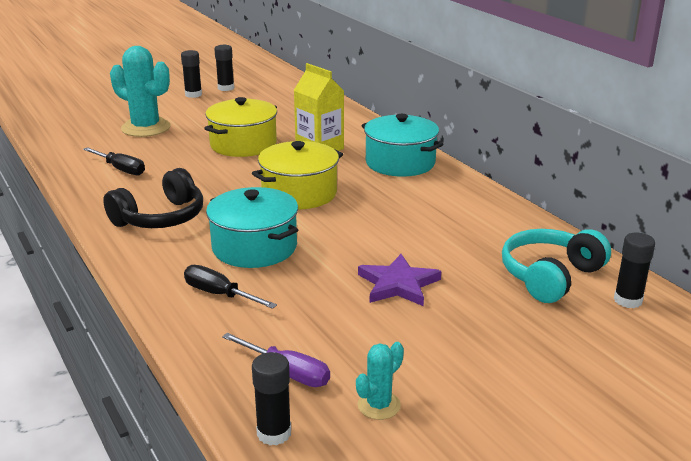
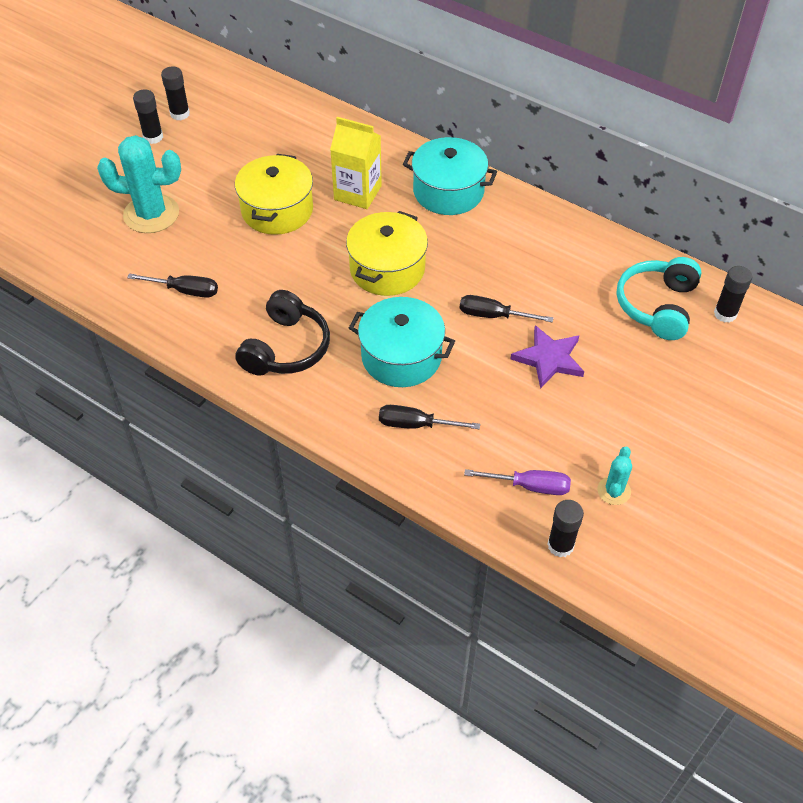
camera: 25 degrees left, 25 degrees up
(369, 243) = (493, 316): none -> black screwdriver

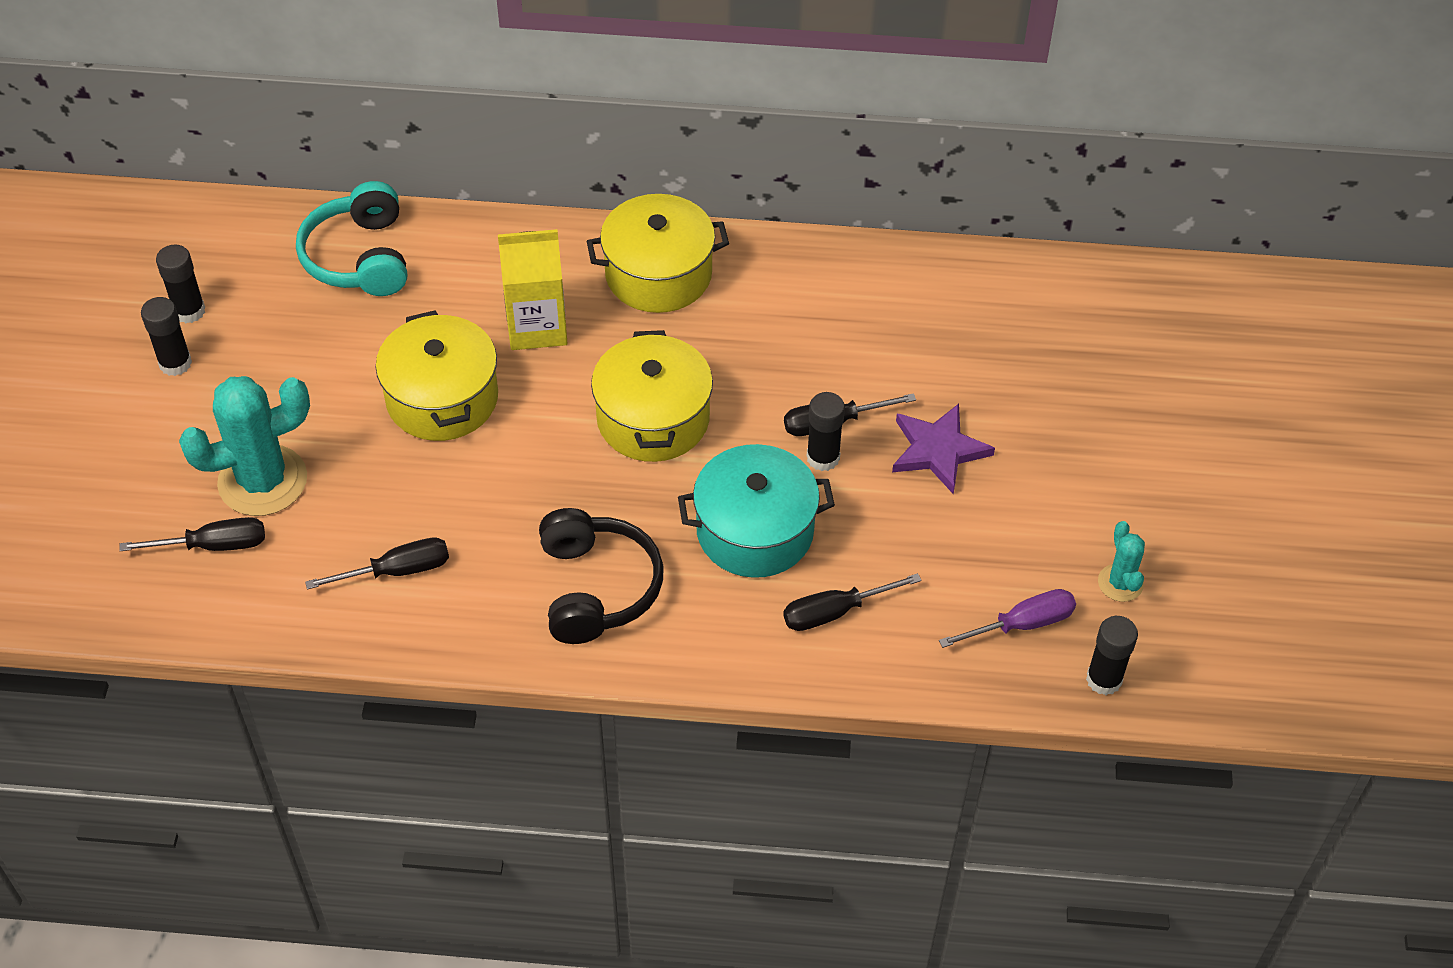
camera: 30 degrees left, 0 degrees up
(101, 236) = (213, 545): none -> black screwdriver
(448, 191) = (658, 274): turquoise pot -> yellow pot
(657, 306) = (1021, 322): turquoise headphones -> turquoise headphones (360, 257)
(725, 314) = (1105, 298): black glue stick -> black glue stick (823, 458)

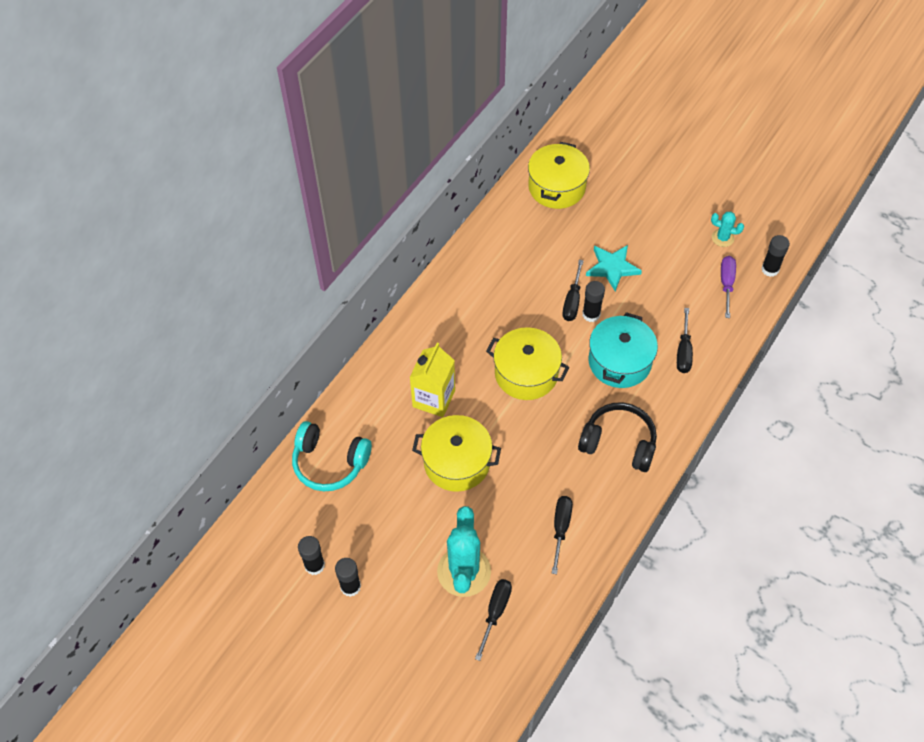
camera: 60 degrees left, 5 degrees up
(658, 274) = (432, 330): yellow pot -> yellow pot (556, 187)
(938, 450) = (612, 268): purple star -> turquoise star

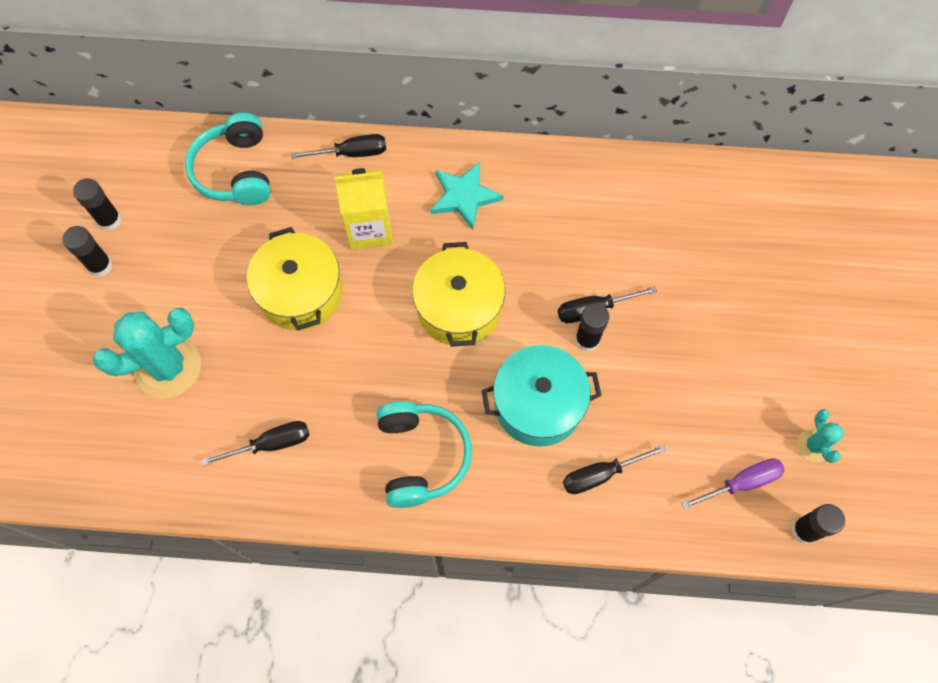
camera: 60 degrees right, 10 degrees up
(495, 613) = (132, 424): black screwdriver -> black screwdriver (352, 153)
(556, 187) = (752, 212): yellow pot -> none
(612, 268) = (673, 332): turquoise star -> turquoise star (464, 196)
(618, 443) = (421, 456): black headphones -> turquoise headphones

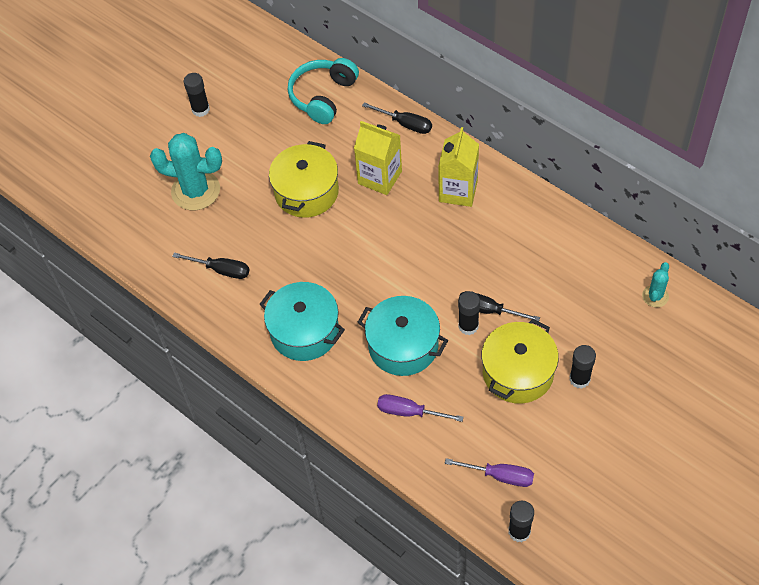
camera: 40 degrees right, 10 degrees down
(109, 220) = (226, 85): black glue stick -> black glue stick (579, 379)
(421, 456) = (304, 331): turquoise headphones -> turquoise pot
(459, 308) = (399, 258): yellow pot -> yellow pot (518, 372)
(464, 196) = (458, 191): turquoise star -> yellow carton
(601, 474) = (409, 412): black screwdriver -> purple screwdriver
(814, 445) = (571, 485): turquoise cactus -> turquoise cactus (655, 296)

